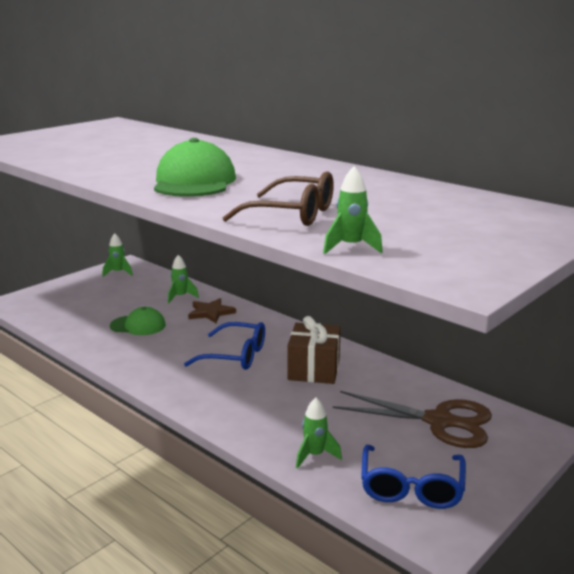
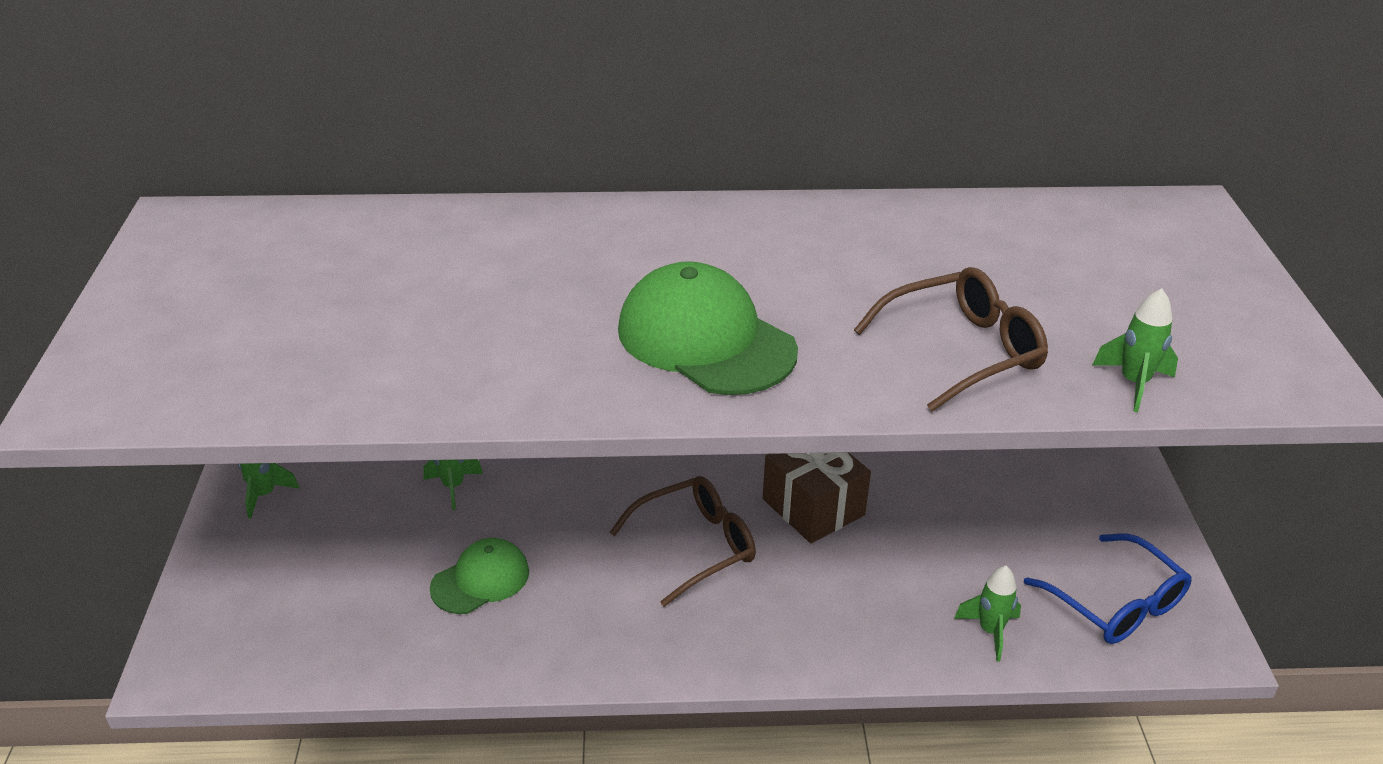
camera: 45 degrees left, 15 degrees up
(211, 313) = (546, 491): brown star -> none
(235, 356) = (695, 546): blue glasses -> brown glasses
(439, 421) = (1026, 498): brown scissors -> none

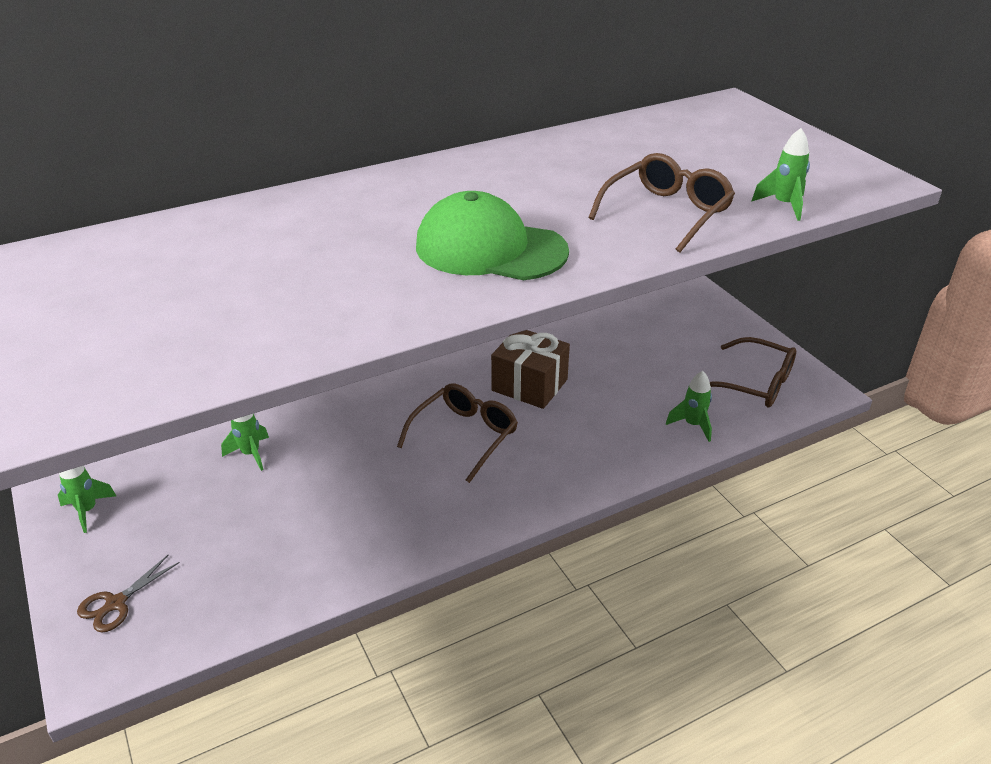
camera: 25 degrees left, 0 degrees up
(234, 607) = (116, 603): none -> brown scissors
(480, 580) = (317, 512): green cap -> none
(1116, 603) = (755, 383): blue glasses -> brown glasses

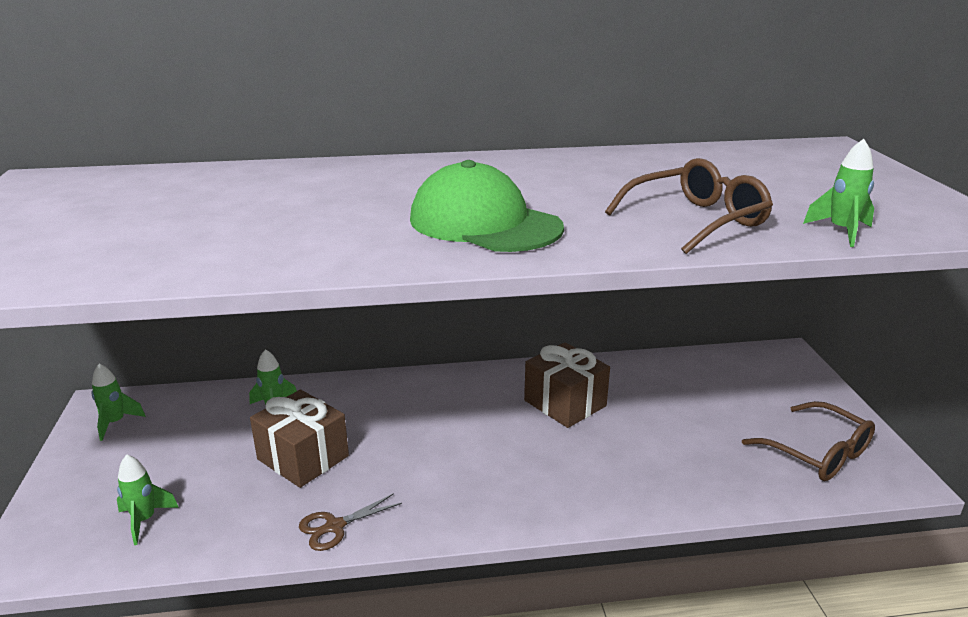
camera: 20 degrees right, 10 degrees down
(116, 603) = (81, 507): brown scissors -> brown scissors (335, 526)
(312, 497) = (303, 458): none -> brown gift
(465, 436) = (475, 436): brown glasses -> none
(693, 425) = (725, 480): green rocket -> green rocket (144, 520)

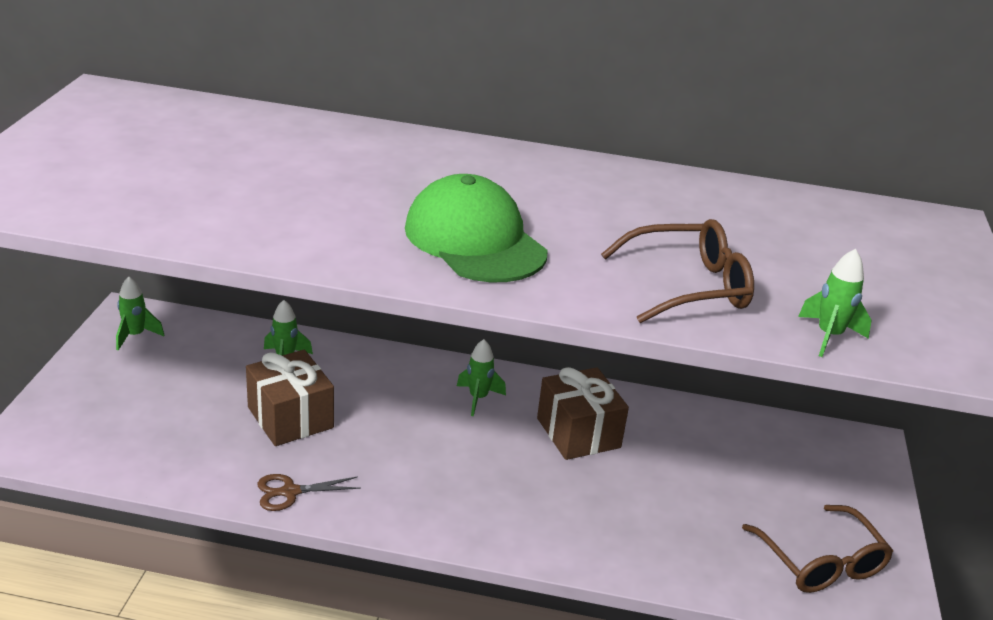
camera: 15 degrees right, 5 degrees up
(144, 520) = (129, 437): green rocket -> green rocket (478, 398)

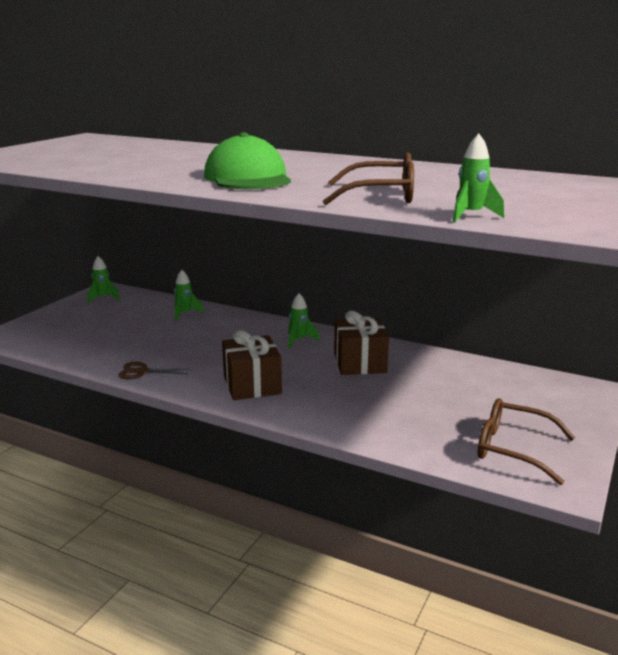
camera: 20 degrees right, 10 degrees down
(290, 417) = (168, 339): brown gift -> brown gift (252, 385)
(821, 562) = (513, 449): brown glasses -> brown glasses turned 120 degrees clockwise

